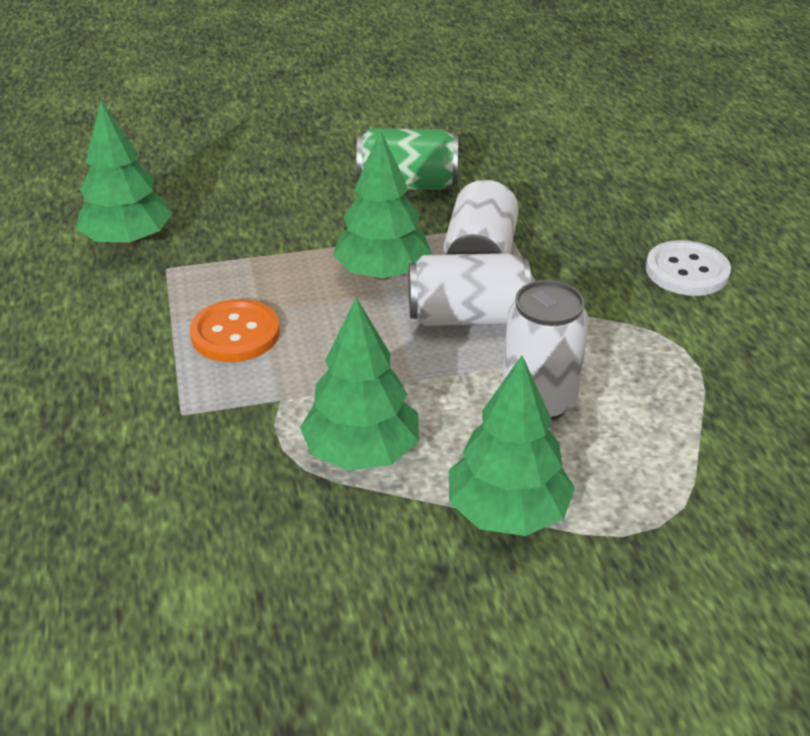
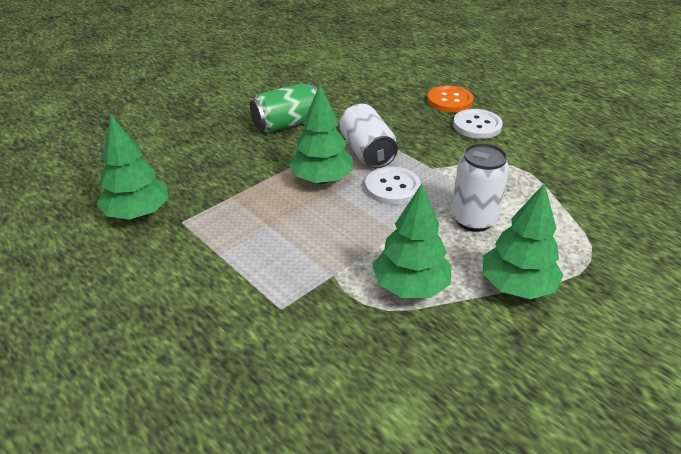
camera: 30 degrees left, 0 degrees up
(235, 334) = (267, 246): orange button -> orange button (449, 101)
(467, 317) = (392, 187): white can -> white button

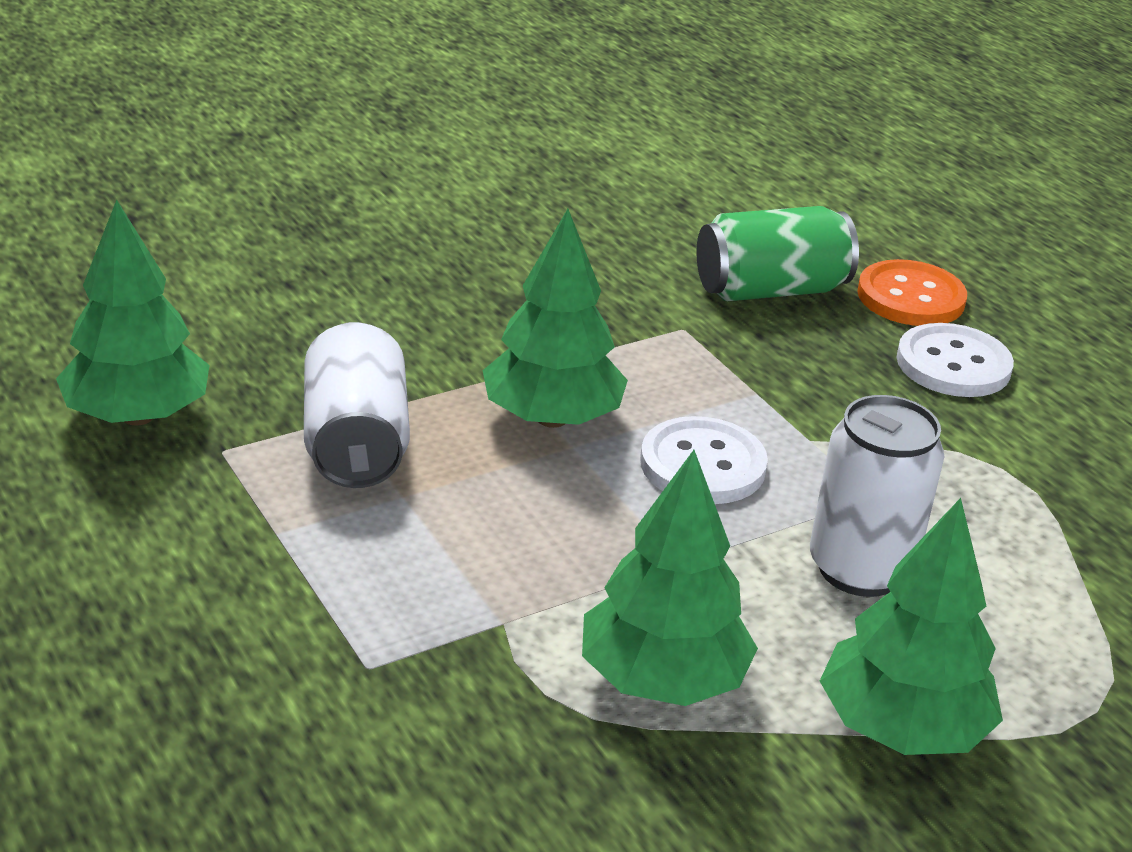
camera: 10 degrees right, 5 degrees down
(287, 124) = (517, 285): green can -> green can (770, 290)
(367, 152) = (675, 377): white can -> white can (356, 442)

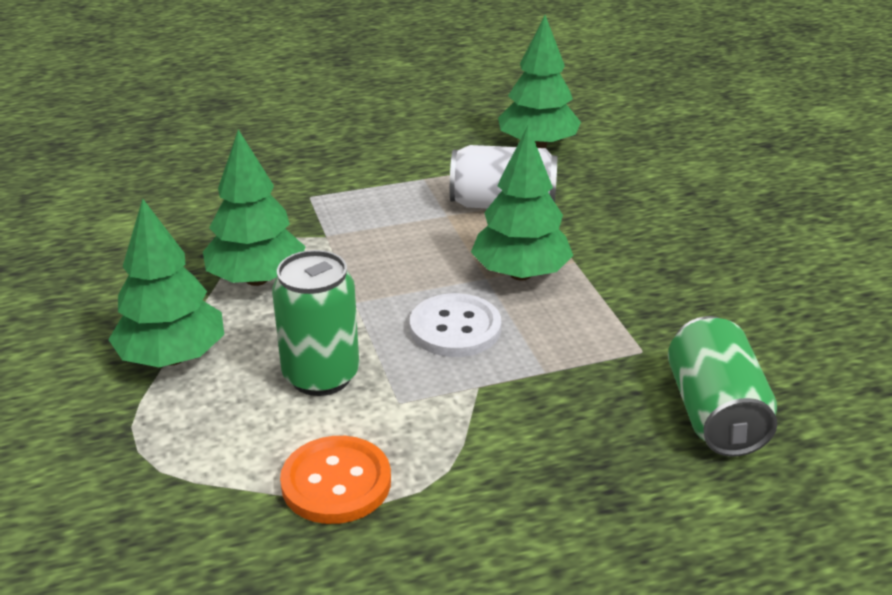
camera: 105 degrees right, 0 degrees up
(860, 568) = (321, 376): white can -> green can
(910, 297) = (715, 511): orange button -> orange button (336, 482)
(953, 364) = (586, 506): white button -> none

